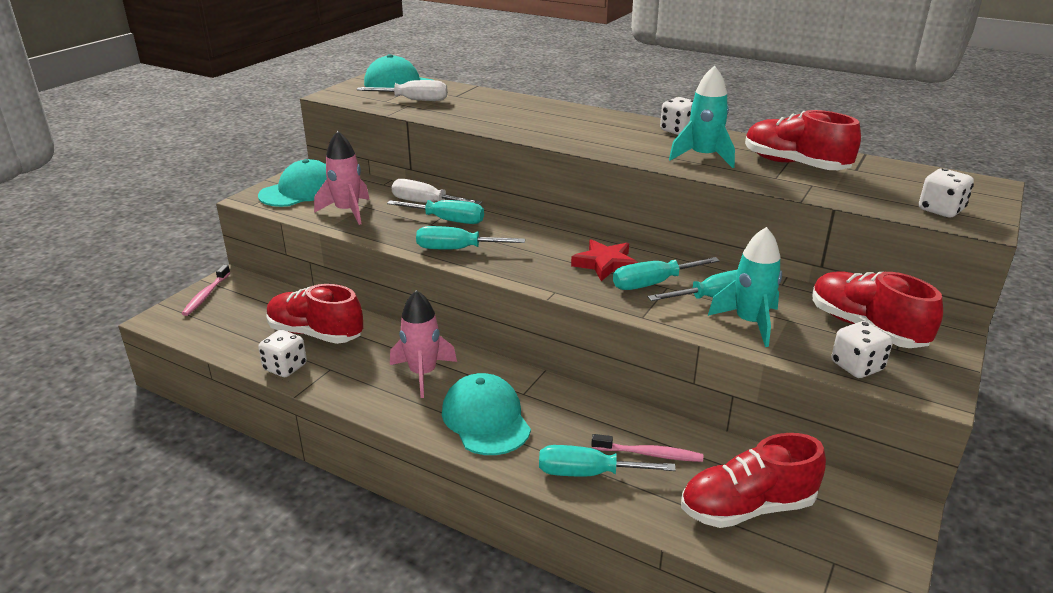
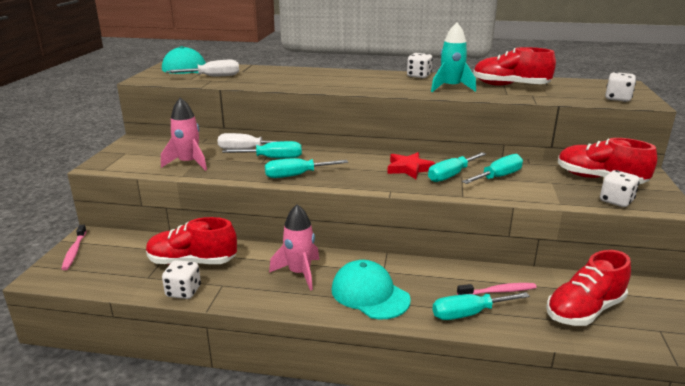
camera: 20 degrees left, 5 degrees down
(300, 191) = (137, 155): turquoise cap -> none
(750, 323) = (532, 188): turquoise rocket -> none

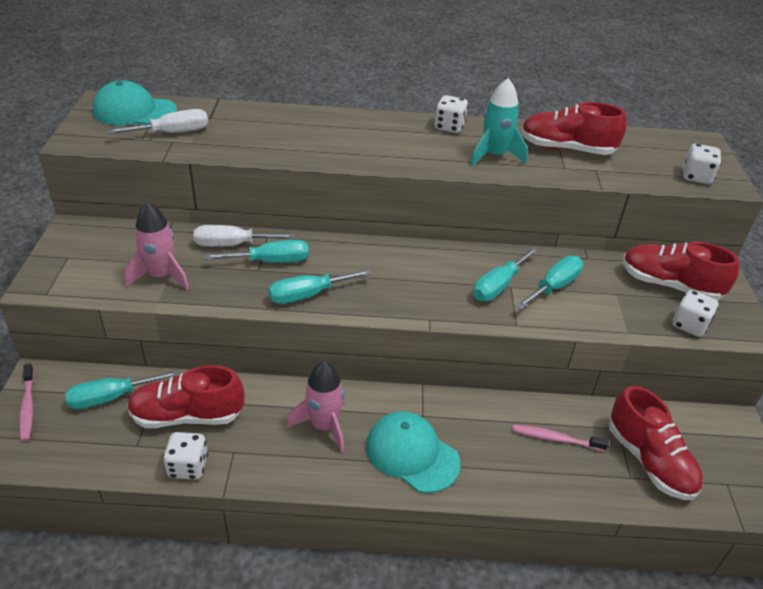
camera: 10 degrees left, 15 degrees up
(409, 169) = (446, 275): red star -> none
(468, 314) = (526, 476): turquoise screwdriver -> turquoise screwdriver (111, 397)
(498, 291) = (555, 439): pink toothbrush -> pink toothbrush turned 150 degrees counterclockwise
(584, 310) = (649, 461): red shoe -> red shoe turned 75 degrees counterclockwise

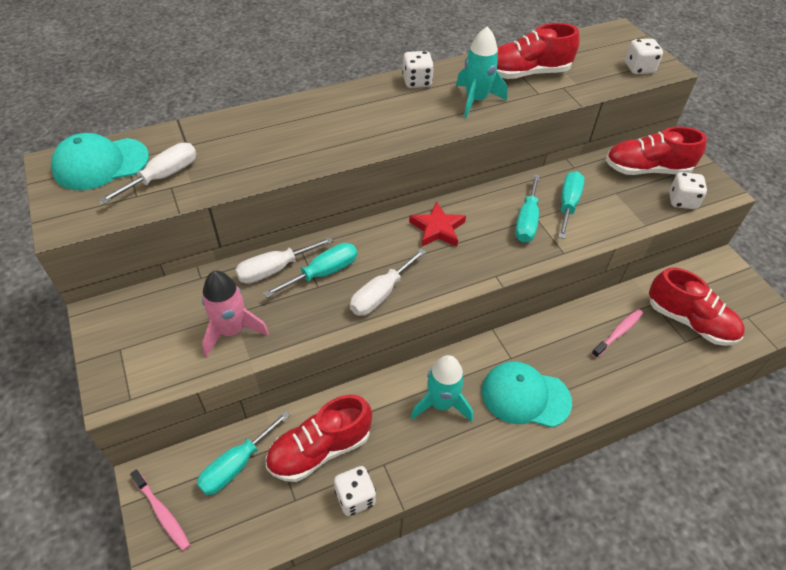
camera: 25 degrees left, 10 degrees up
(308, 295) = (381, 294): turquoise screwdriver -> white screwdriver
(324, 426) = (441, 404): pink rocket -> turquoise rocket
(403, 263) = (437, 229): none -> red star
(555, 439) = (618, 333): pink toothbrush -> pink toothbrush turned 150 degrees clockwise

